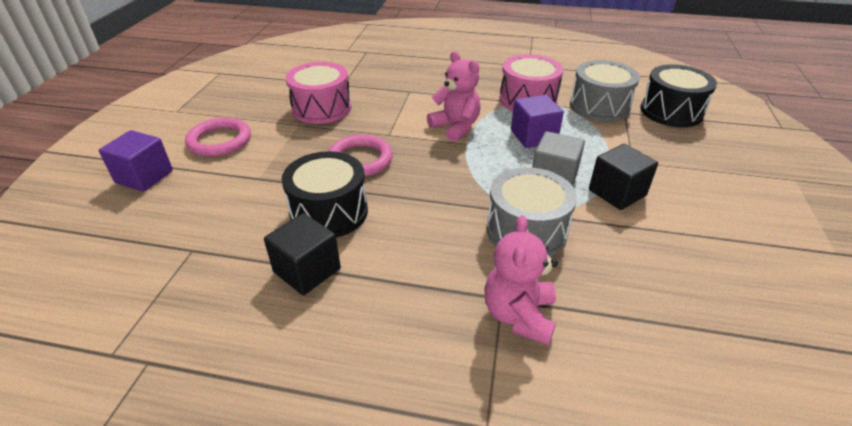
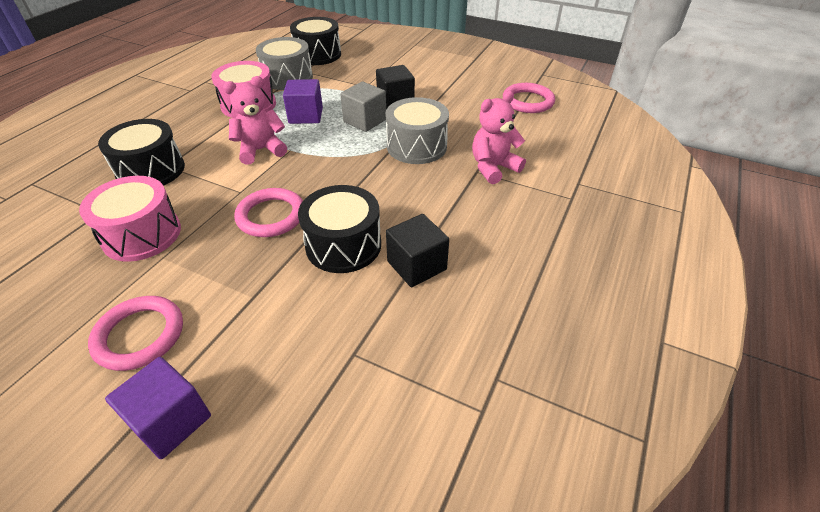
camera: 75 degrees left, 5 degrees up
(400, 87) = (151, 170): none -> black drum
(518, 315) = (493, 168): pink teddy bear -> pink teddy bear turned 120 degrees clockwise
(748, 341) = (527, 101): none -> pink ring

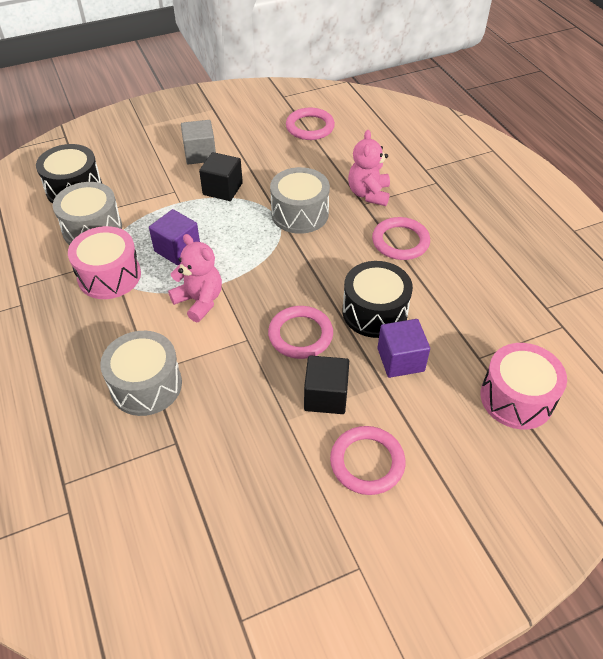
camera: 50 degrees left, 5 degrees up
(142, 234) = (242, 423): pink drum -> pink drum (516, 398)
(151, 170) = (146, 385): black drum -> grey drum
(171, 420) = (461, 470): purple cube -> purple cube (400, 360)
(261, 150) = (199, 301): pink teddy bear -> pink teddy bear turned 120 degrees clockwise
(365, 121) = (230, 220): grey cube -> grey cube (200, 154)
(416, 265) = (429, 288): black cube -> black cube (326, 396)
(457, 216) = (400, 241): none -> pink ring

